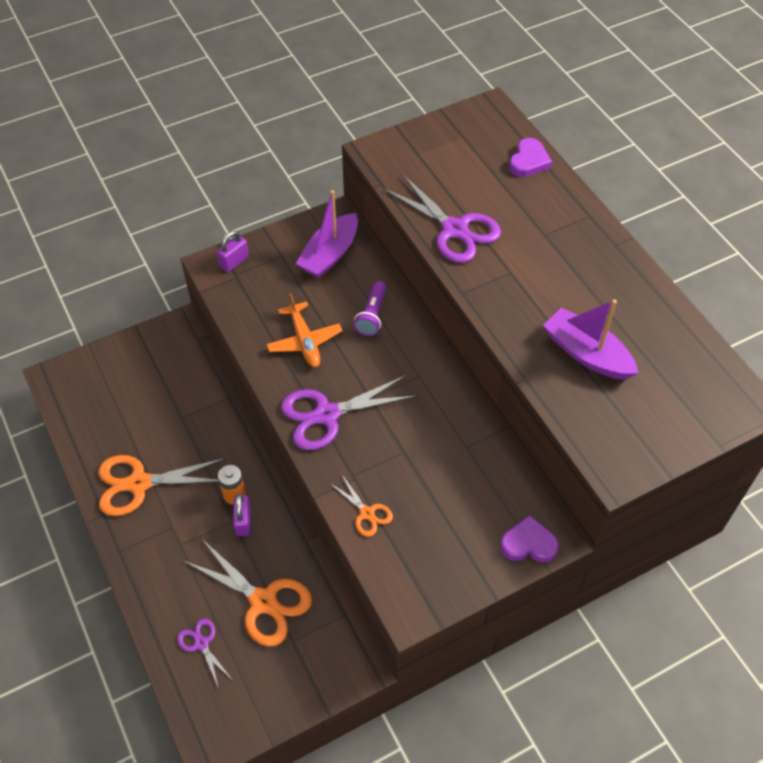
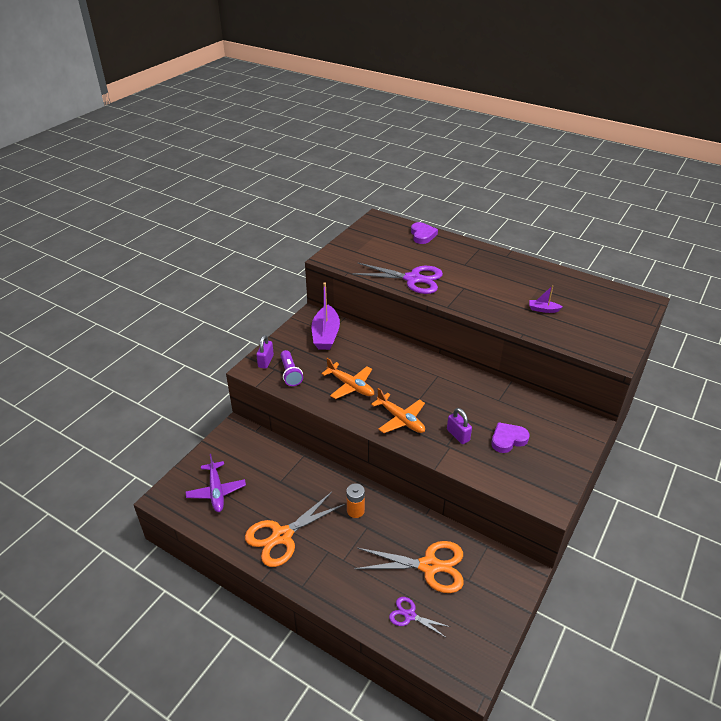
camera: 30 degrees left, 15 degrees down
(109, 396) = (216, 491): none -> purple plane
(243, 521) = (375, 524): purple padlock -> purple padlock (458, 435)
(327, 415) = (401, 419): purple scissors -> orange plane
(367, 513) = (475, 462): orange scissors -> none
(372, 315) = (381, 356): purple flashlight -> purple flashlight (290, 374)
(528, 544) = (580, 434): purple heart -> purple heart (508, 439)
(587, 353) = (543, 309): purple boat -> purple boat, size x0.48

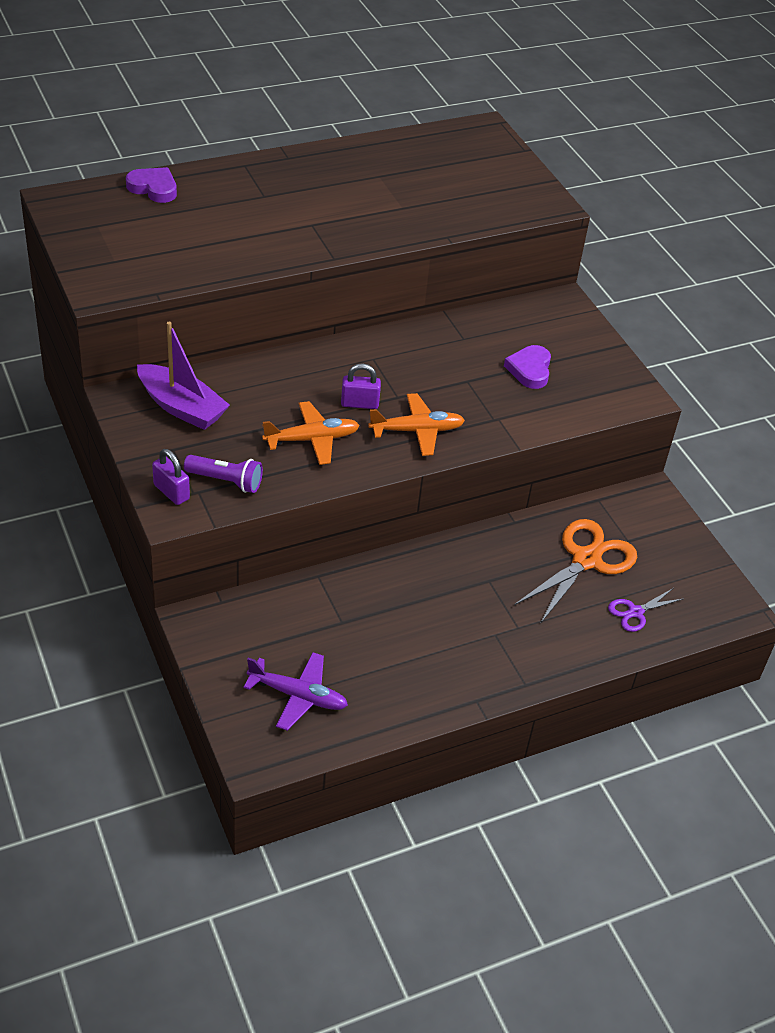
camera: 60 degrees left, 5 degrees up
(282, 536) = (435, 665): orange scissors -> none
(355, 511) = (455, 577): orange battery -> none
(413, 279) = (243, 251): purple scissors -> none
(458, 435) = (487, 401): purple padlock -> purple padlock (359, 404)
(543, 309) = (421, 197): purple boat -> none

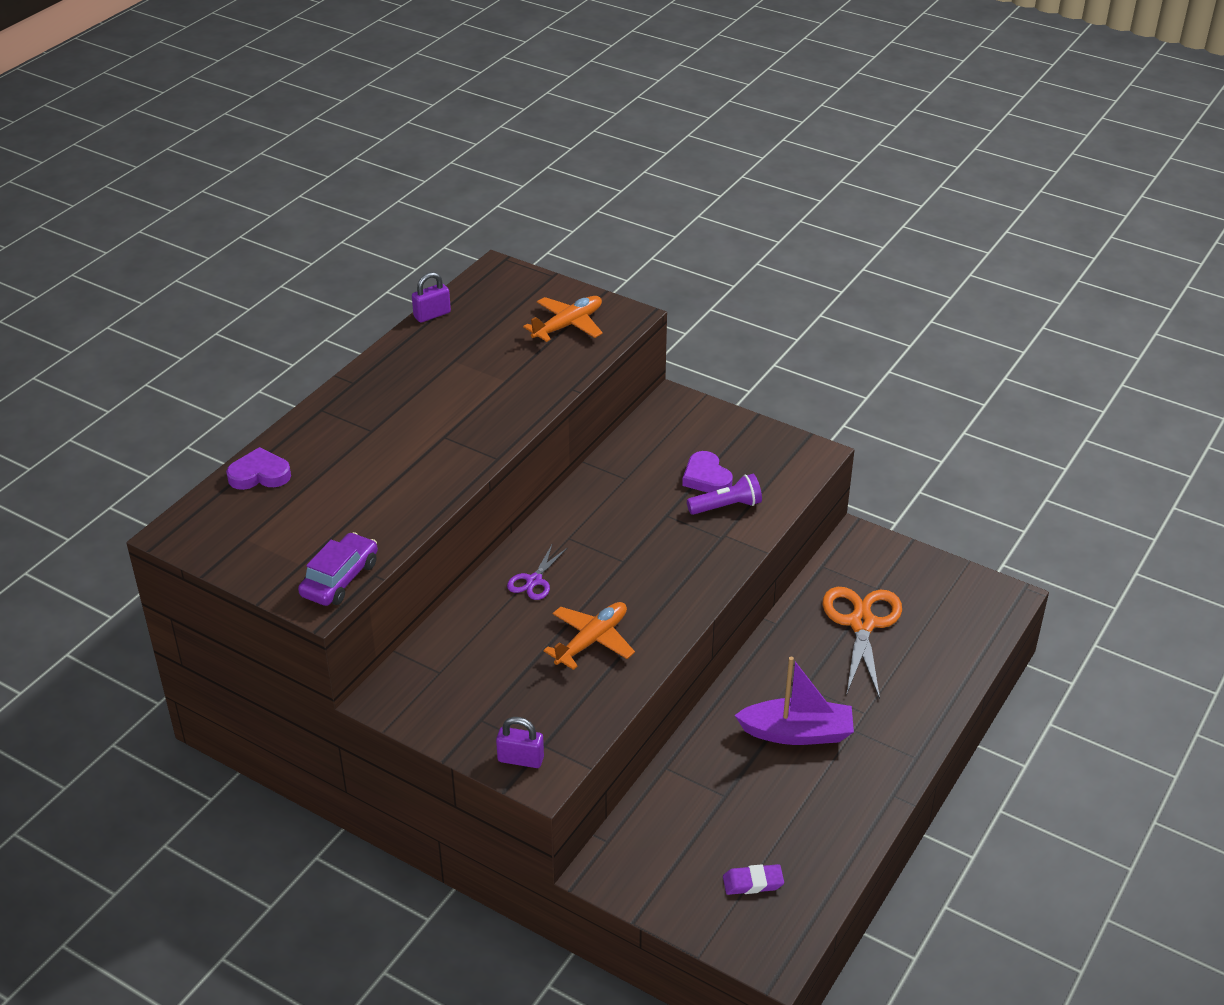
camera: 30 degrees left, 5 degrees down
(130, 284) = (340, 579): none -> purple car
(181, 407) = (447, 676): purple boat -> purple boat (797, 733)
(226, 481) = (558, 721): purple flashlight -> purple flashlight (726, 506)
(298, 696) = (753, 882): purple plane -> purple eraser
(359, 404) = (599, 585): purple padlock -> purple padlock (432, 315)
(417, 431) = (670, 583): orange plane -> orange plane (568, 325)
(635, 612) = (938, 646): purple scissors -> purple scissors (534, 581)

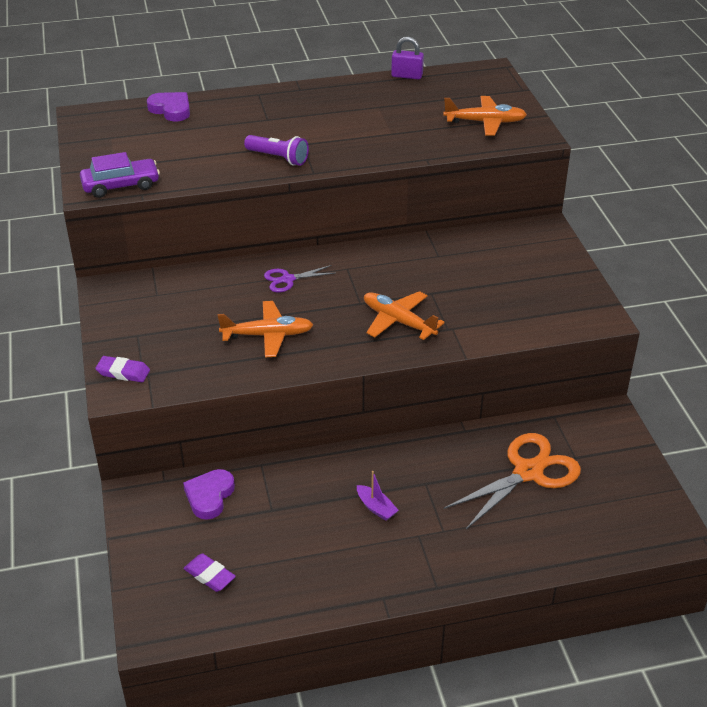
camera: 45 degrees right, 0 degrees up
(520, 759) = (123, 372): purple padlock -> purple eraser
(676, 557) = (398, 321): none -> orange plane
(706, 477) = (495, 287): purple heart -> purple heart (209, 496)
(726, 506) = (481, 312): purple flashlight -> purple flashlight (278, 158)
(797, 733) = (376, 508): purple boat -> purple boat, size x0.48

